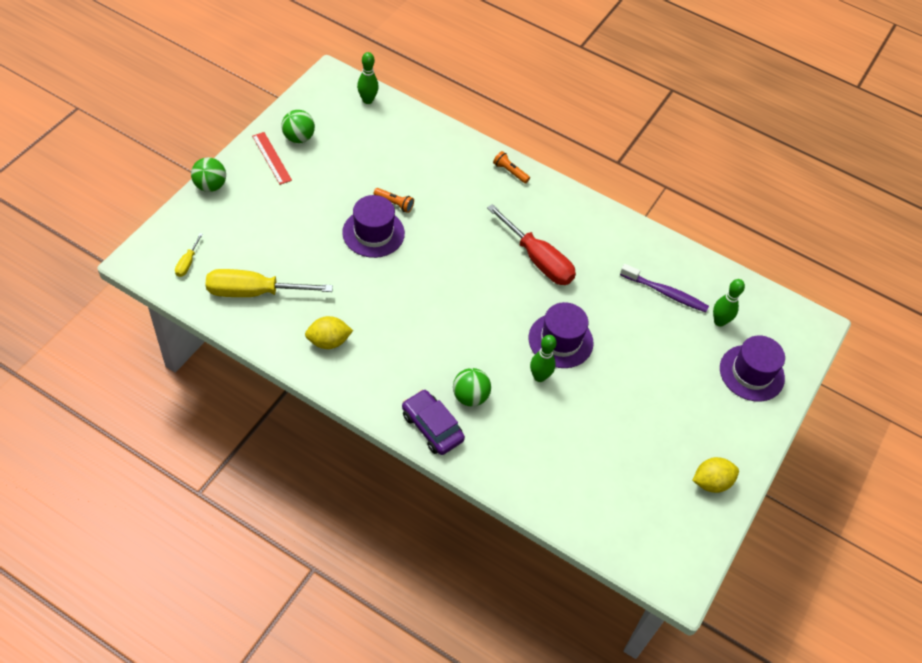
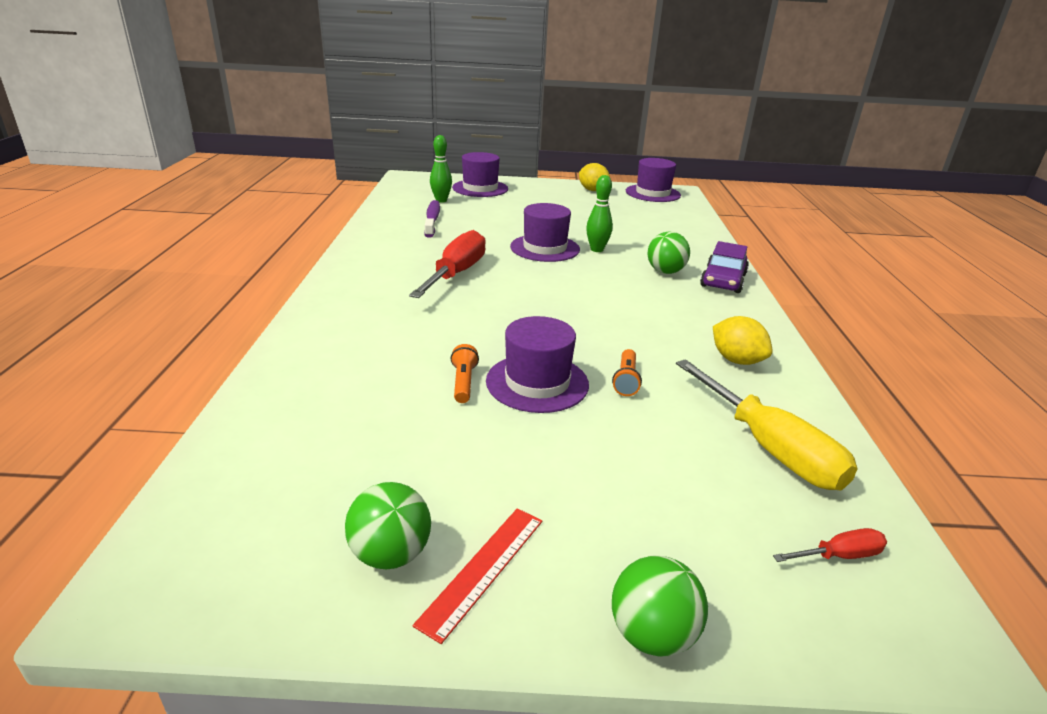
camera: 115 degrees left, 25 degrees down
(188, 262) = (838, 556): yellow screwdriver -> red screwdriver
(367, 100) = (208, 498): green bowling pin -> none
(510, 172) = (321, 315): orange flashlight -> orange flashlight (626, 380)
(679, 543) = (652, 193): none -> purple hat

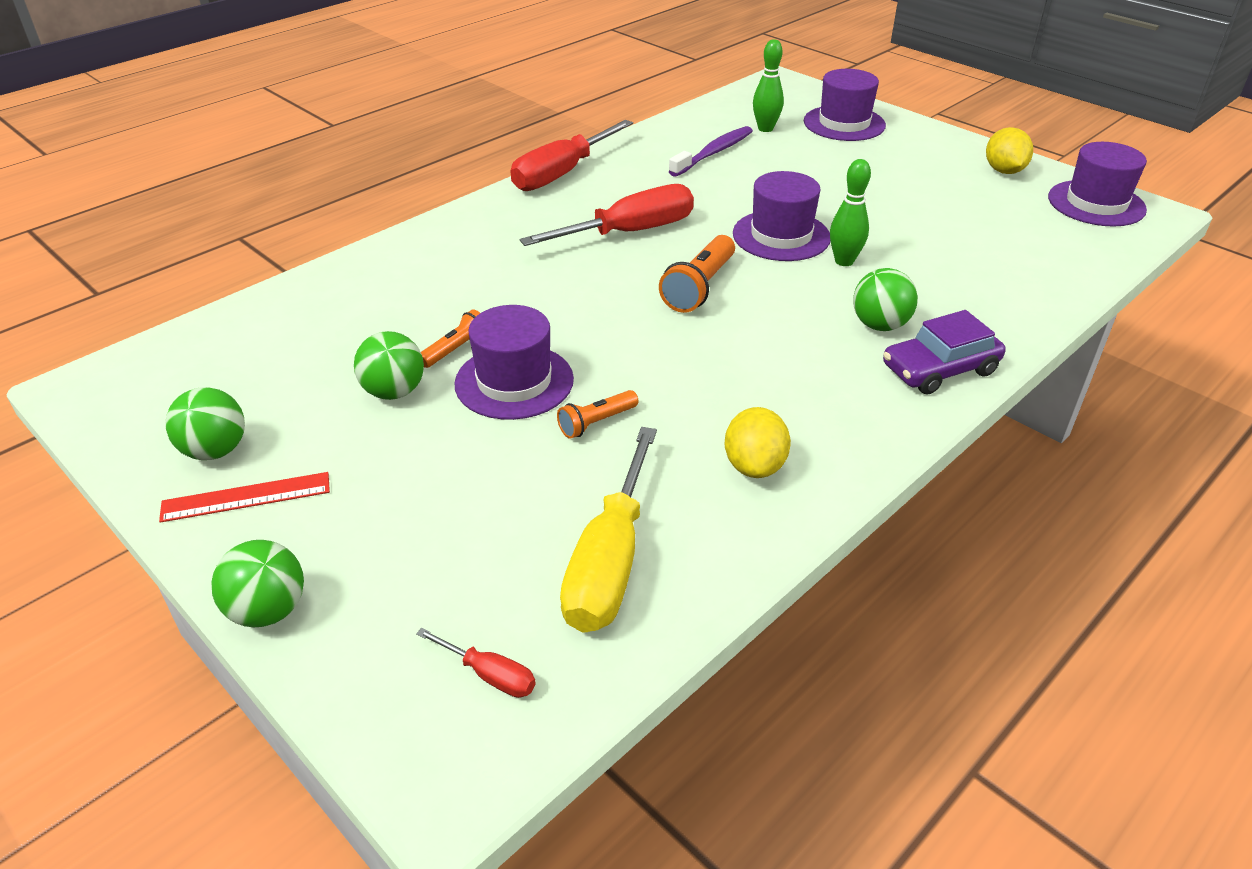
camera: 45 degrees right, 10 degrees up
(350, 256) = (562, 173): none -> red screwdriver
(467, 430) = (394, 392): none -> green ball
(549, 287) = (699, 287): none -> orange flashlight

